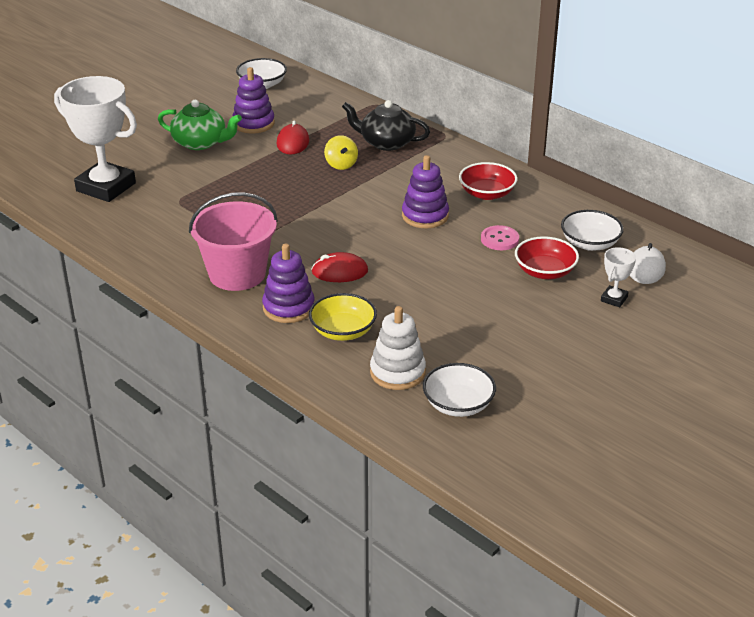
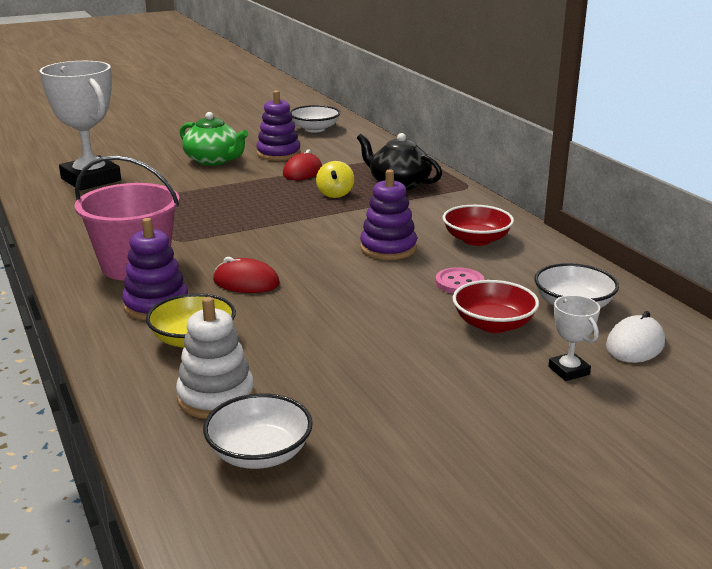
camera: 20 degrees right, 10 degrees down
(614, 299) = (568, 371): white trophy -> white trophy turned 75 degrees counterclockwise

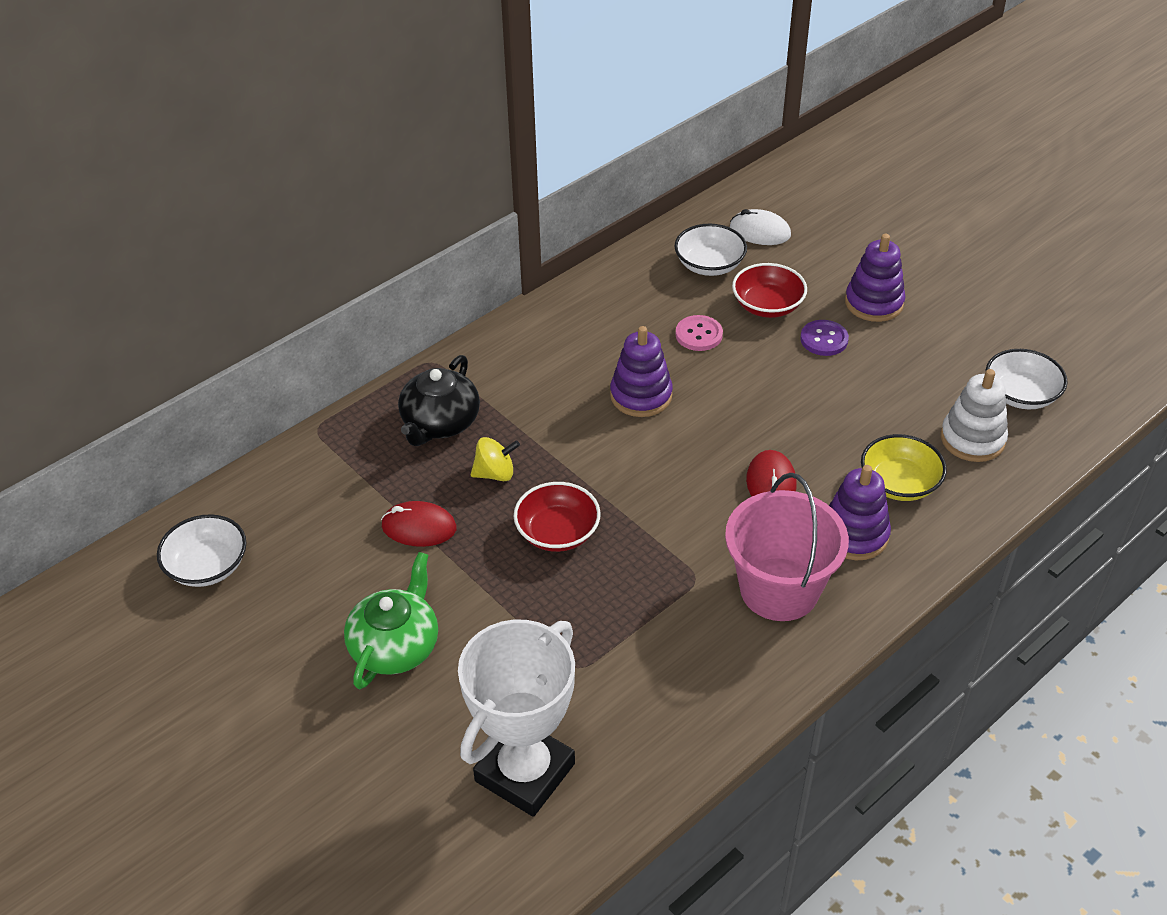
camera: 105 degrees left, 20 degrees up
(278, 154) = (345, 576): purple stacking toy -> purple stacking toy (874, 303)
(424, 345) = (824, 339): none -> purple button
(476, 240) = (591, 336): red bowl -> red bowl (557, 532)
(568, 371) = (819, 261): white trophy -> none

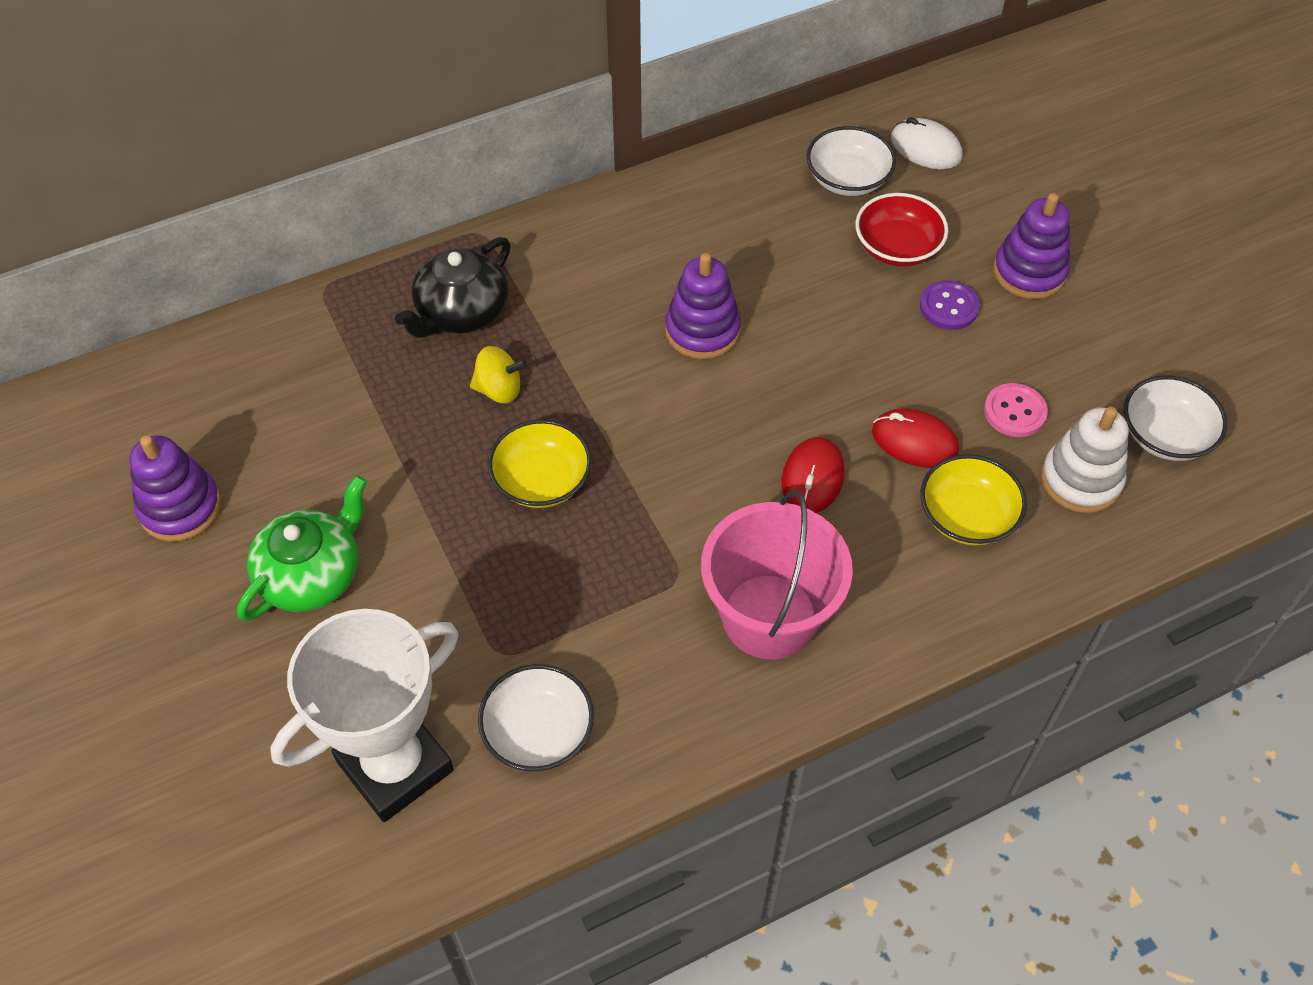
camera: 15 degrees right, 10 degrees up
(207, 566) = (148, 427): white bowl -> white bowl (538, 732)
(419, 527) = (390, 436): red mouse -> red mouse (914, 441)
(557, 532) = (541, 480): red bowl -> yellow bowl
(699, 335) = (800, 267): pink button -> pink button (1014, 412)
(854, 534) = (886, 569): purple stacking toy -> purple stacking toy (180, 507)

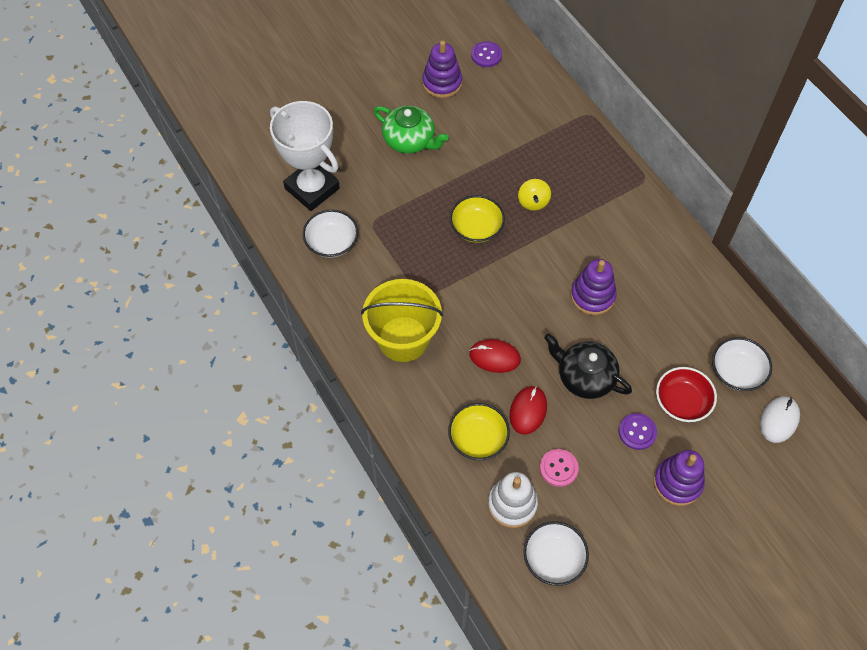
camera: 85 degrees right, 5 degrees up
(133, 427) = (486, 55): none -> purple button
(461, 312) = (584, 178): black teapot -> black teapot (585, 377)
(769, 616) = (403, 339): pink bucket -> yellow bucket

